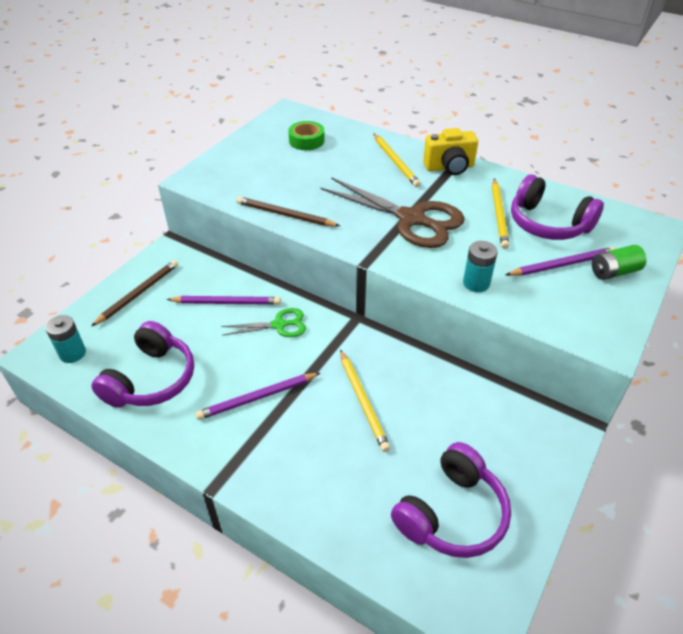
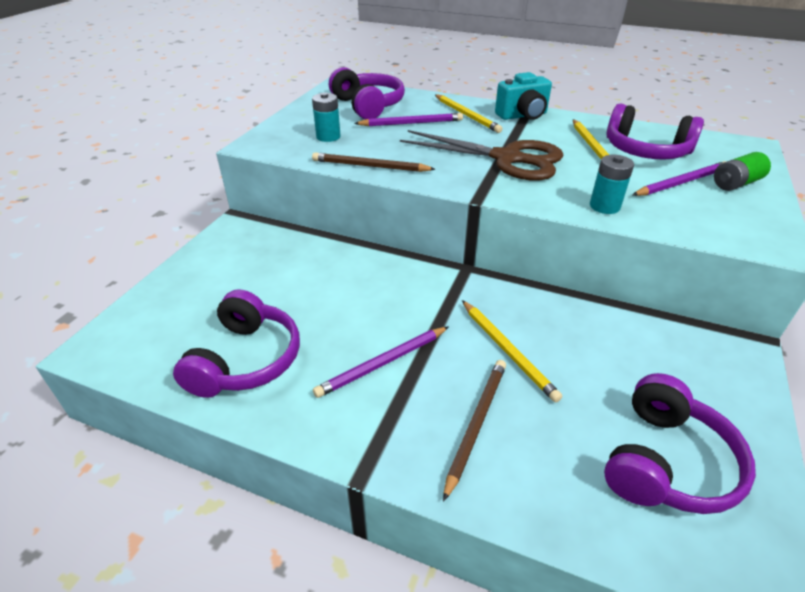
camera: 10 degrees left, 5 degrees down
(72, 353) = (138, 343): turquoise battery -> turquoise battery (328, 137)
(138, 293) = (208, 271): brown pencil -> brown pencil (476, 424)
(226, 302) = (315, 269): purple pencil -> purple pencil (411, 123)
(279, 325) = (383, 285): green scissors -> none
(306, 140) = (367, 105): green tape -> purple headphones
(449, 167) = (523, 116): yellow camera -> turquoise camera

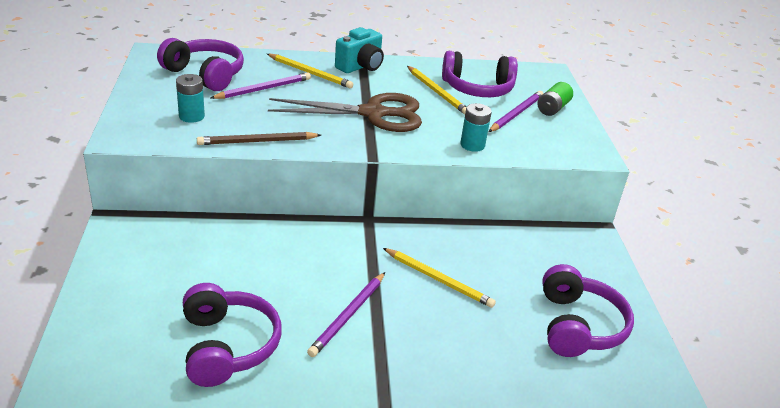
camera: 30 degrees left, 5 degrees down
(476, 424) = (445, 339): brown pencil -> none

